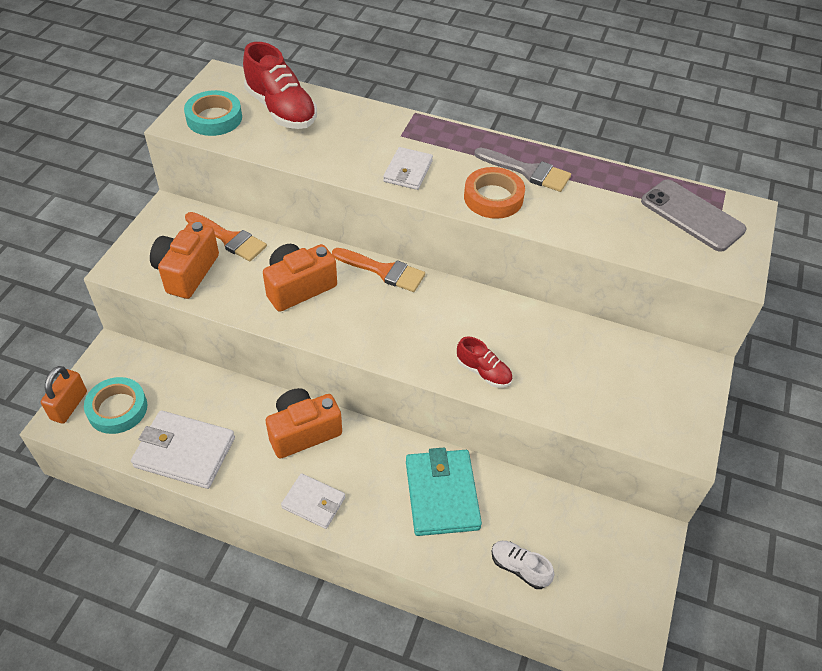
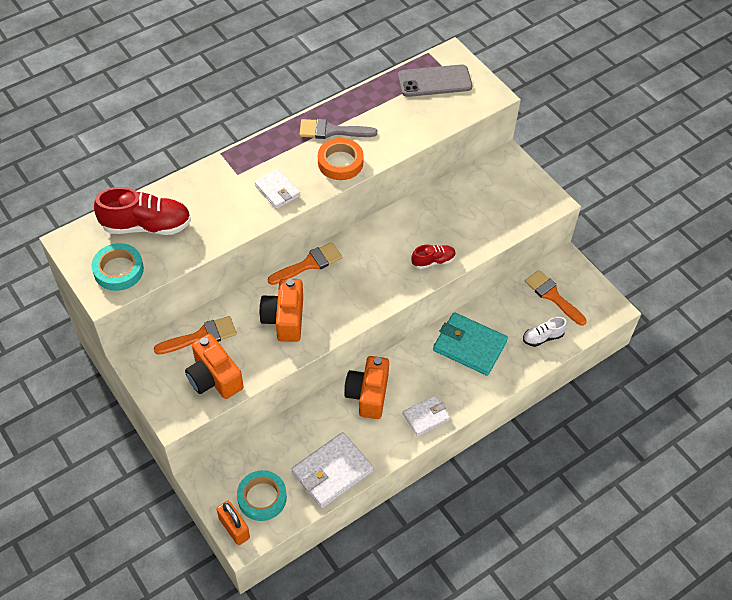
camera: 55 degrees left, 5 degrees up
(527, 171) = (332, 131): grey brush -> grey brush turned 150 degrees counterclockwise
(589, 546) = (552, 296): none -> orange brush

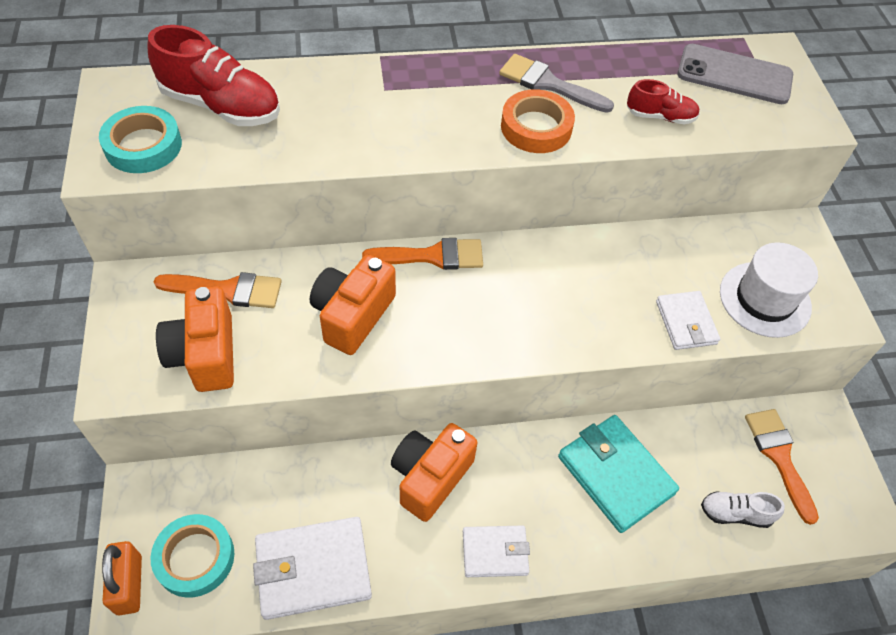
camera: 25 degrees right, 0 degrees up
(277, 191) = (424, 130): white wallet -> white wallet (686, 322)
(433, 261) = (612, 326): red shoe -> red shoe (660, 116)
(508, 209) = (765, 299): none -> white hat

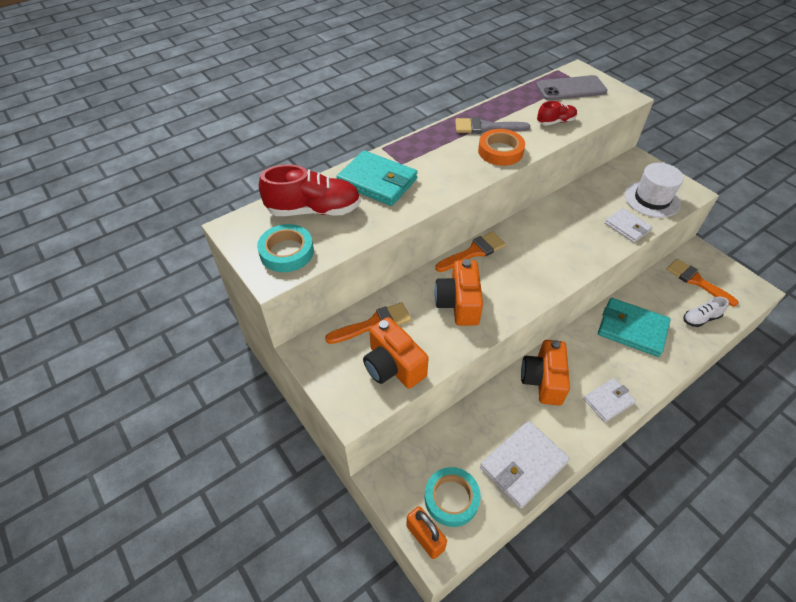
camera: 25 degrees left, 5 degrees down
(332, 101) = (377, 182): none -> turquoise wallet

